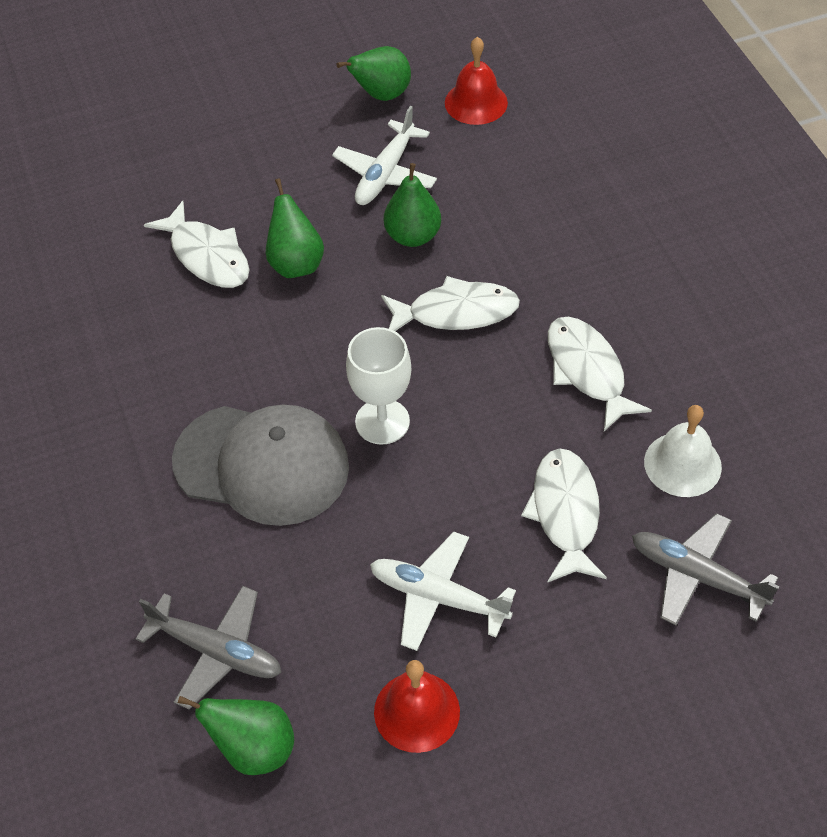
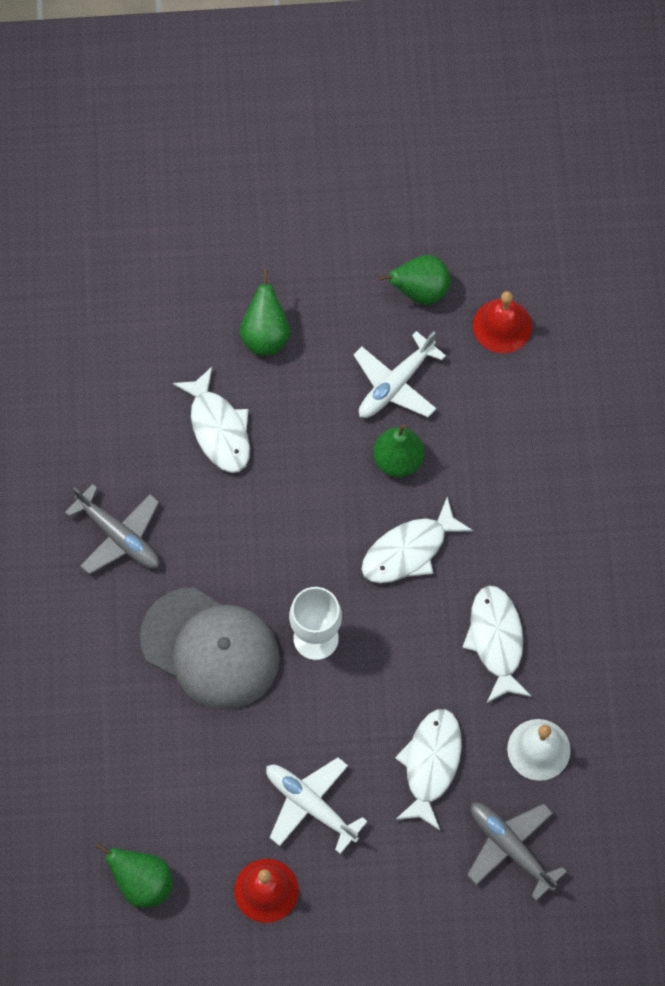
camera: 15 degrees right, 15 degrees up
(216, 651) = (135, 798): grey plane -> grey plane (118, 536)
(295, 264) = (290, 459): green pear -> green pear (265, 335)
(456, 312) = (409, 550): white fish -> white fish turned 135 degrees clockwise

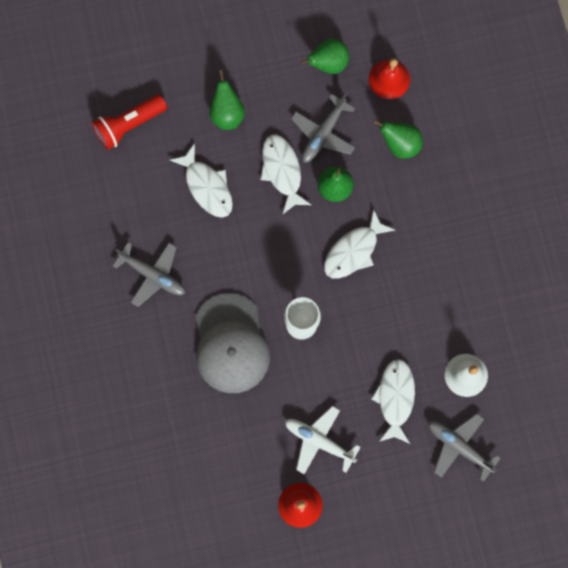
camera: 10 degrees left, 10 degrees up
(126, 328) = (129, 125): none -> red flashlight
(142, 883) = (215, 514): green pear -> green pear (400, 144)
(210, 649) = (231, 344): grey cap -> grey cap turned 60 degrees clockwise
(396, 384) = (323, 133): white plane -> grey plane
(496, 640) = (424, 304): white fish -> white fish (282, 171)

